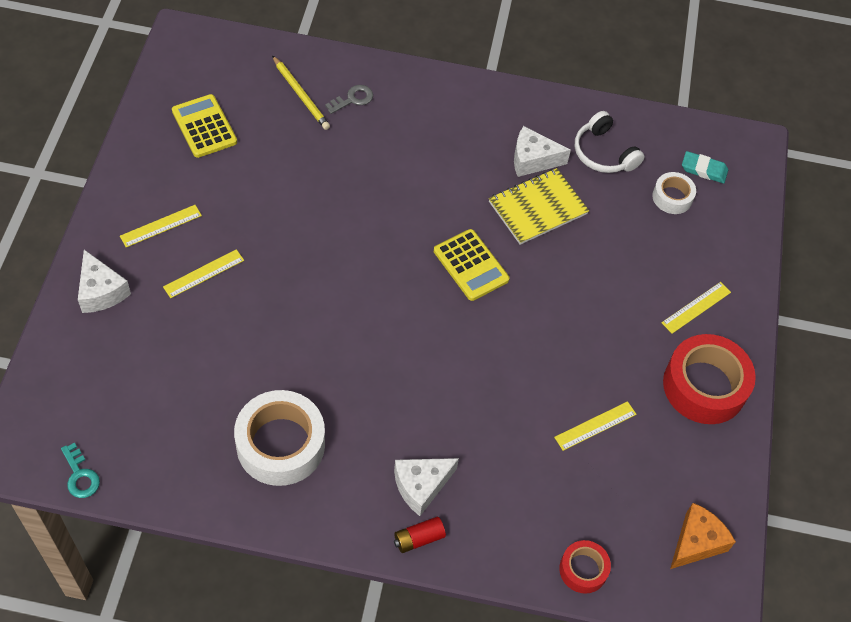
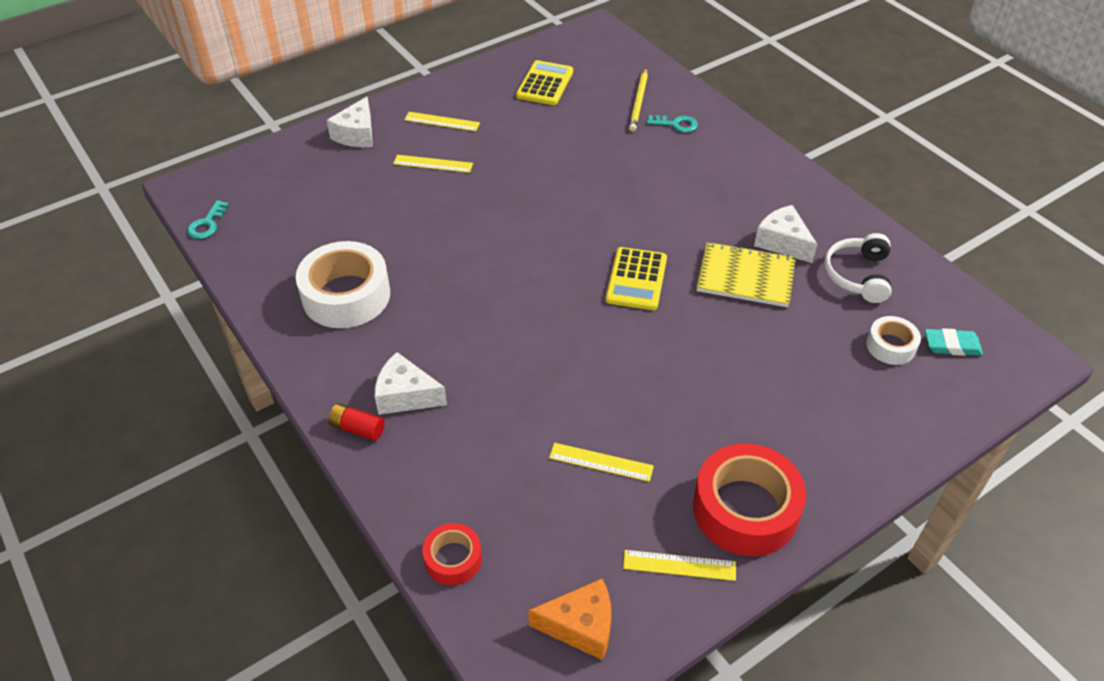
camera: 50 degrees right, 10 degrees down
(353, 99) = (676, 124): grey key -> turquoise key
(696, 307) = (813, 443): yellow ruler -> yellow ruler (679, 565)
(704, 169) = (952, 345): turquoise eraser -> turquoise eraser turned 60 degrees counterclockwise

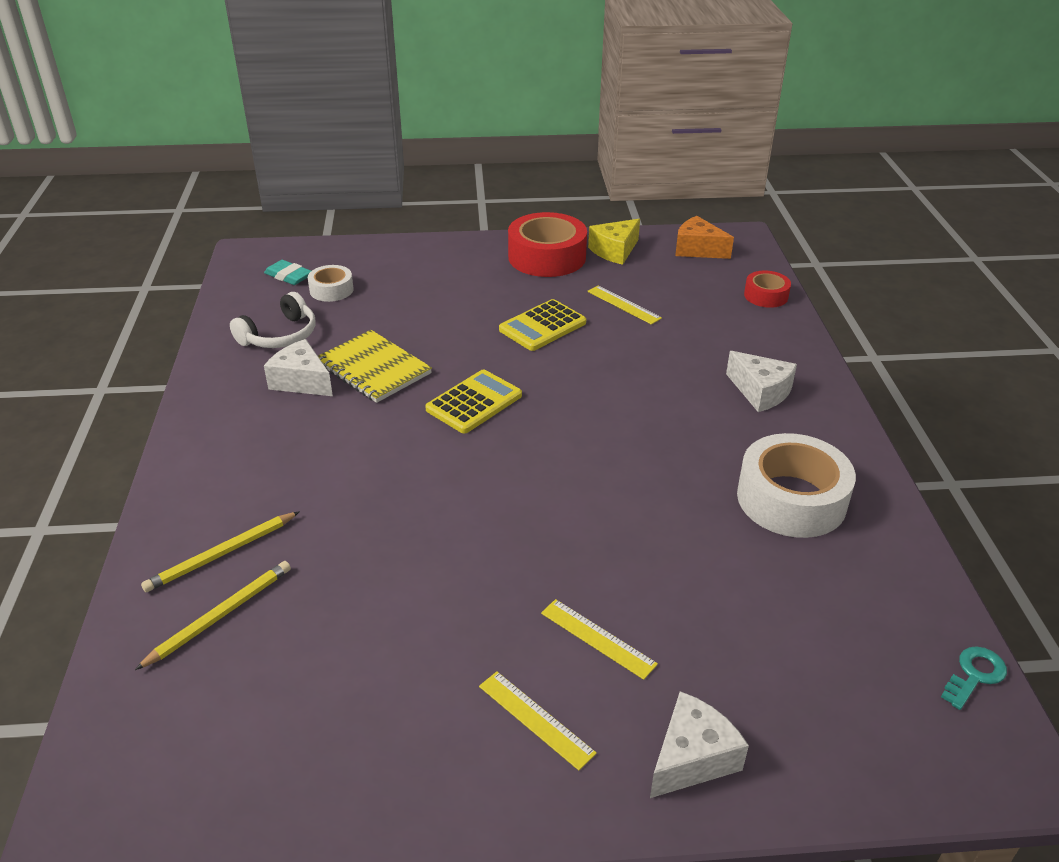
camera: 150 degrees left, 10 degrees down
(357, 428) = (814, 384): red battery -> none
(545, 84) = (311, 724): yellow calculator -> yellow calculator (542, 326)
(676, 124) = (222, 554): turquoise key -> yellow pencil
(679, 565) = (614, 251): yellow ruler -> yellow cheese
(782, 242) = (301, 381): white cheese -> white cheese turned 135 degrees clockwise

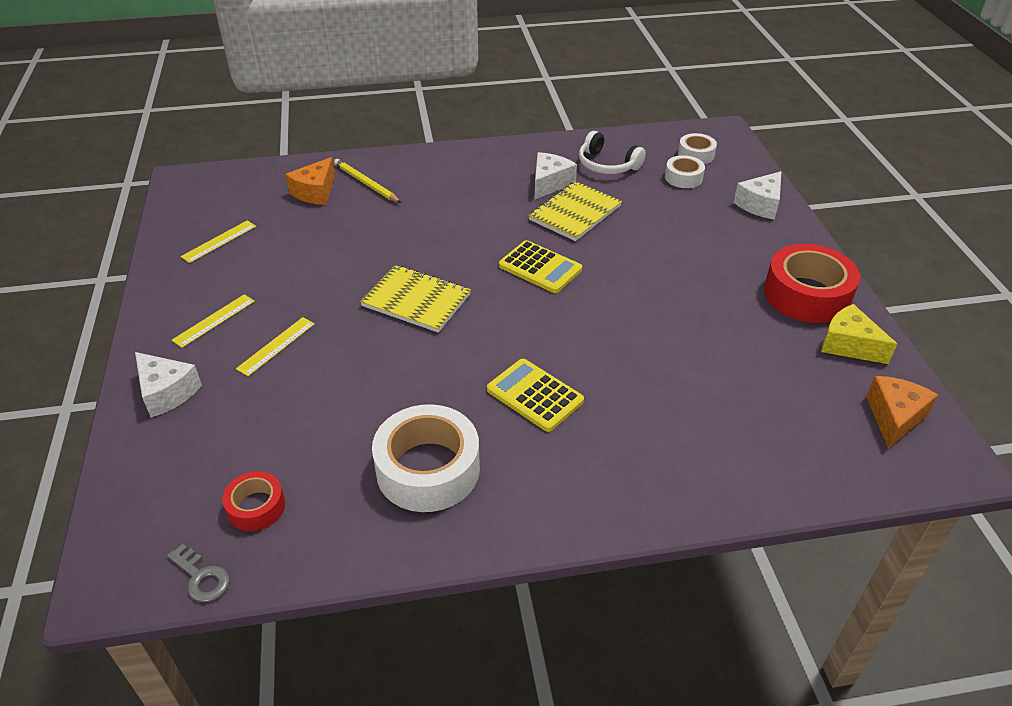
camera: 85 degrees right, 5 degrees up
(220, 615) = (315, 192): yellow pencil -> orange cheese
(288, 276) = (696, 155): turquoise eraser -> white tape
(519, 503) = (416, 300): none -> yellow notebook
(542, 326) = (670, 299): yellow calculator -> yellow calculator (535, 395)
(623, 304) = (733, 353): yellow ruler -> yellow ruler (219, 241)
(760, 392) = (598, 458): white cheese -> white cheese (760, 204)
(766, 296) = (807, 478): red tape -> red tape (256, 507)
(975, 675) = (201, 577): turquoise key -> grey key

